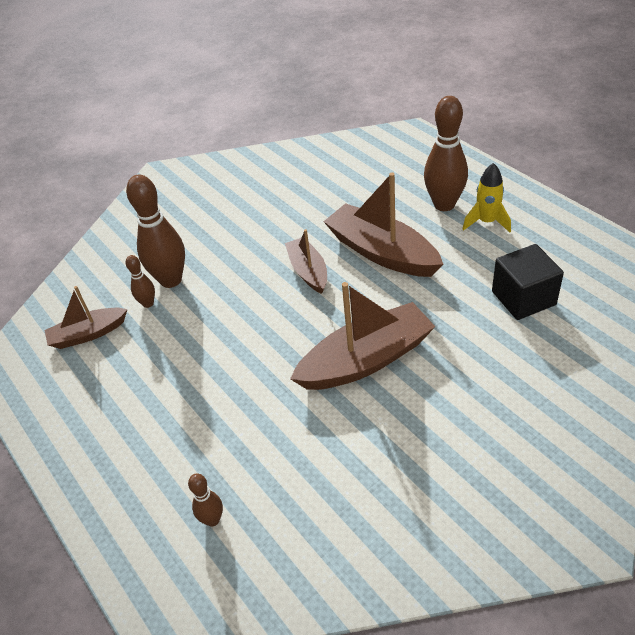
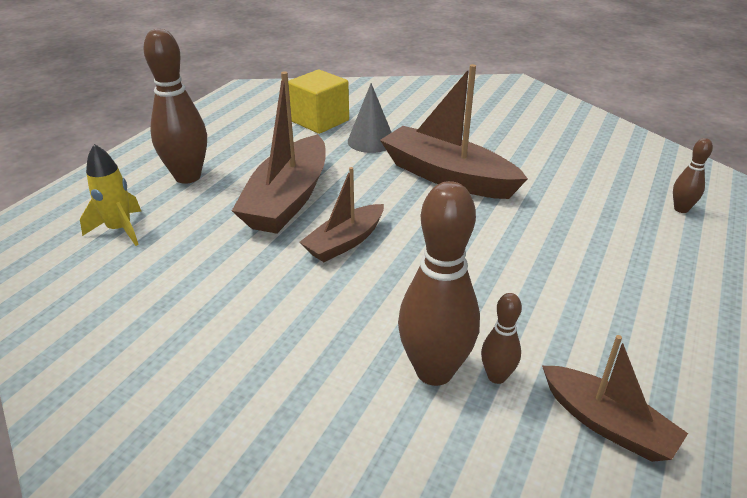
camera: 120 degrees left, 10 degrees down
(461, 325) = (371, 141): none -> grey cone
(486, 222) = (215, 149): yellow rocket -> yellow rocket (120, 230)
(523, 298) = (320, 121): black cube -> yellow cube

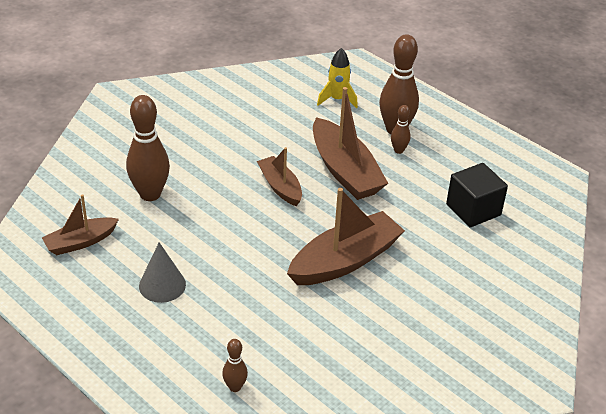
camera: 105 degrees right, 5 degrees up
(288, 199) = (345, 171): brown boat -> brown boat turned 150 degrees counterclockwise
(320, 121) = (473, 210): yellow cube -> black cube
(371, 141) = (423, 232): grey cone -> grey cone (162, 285)
(496, 376) = (133, 215): brown bowling pin -> brown bowling pin (398, 150)

